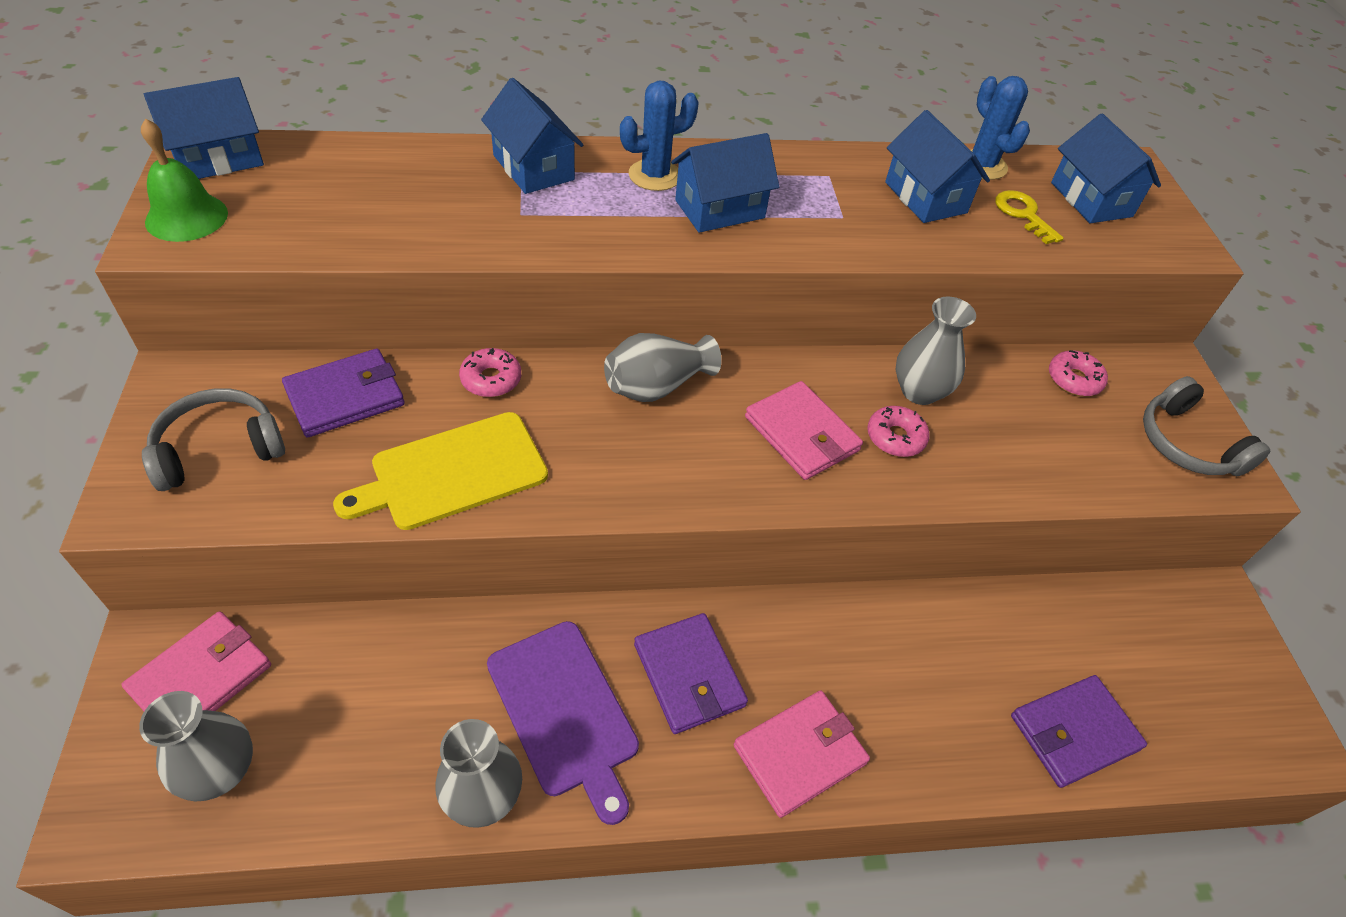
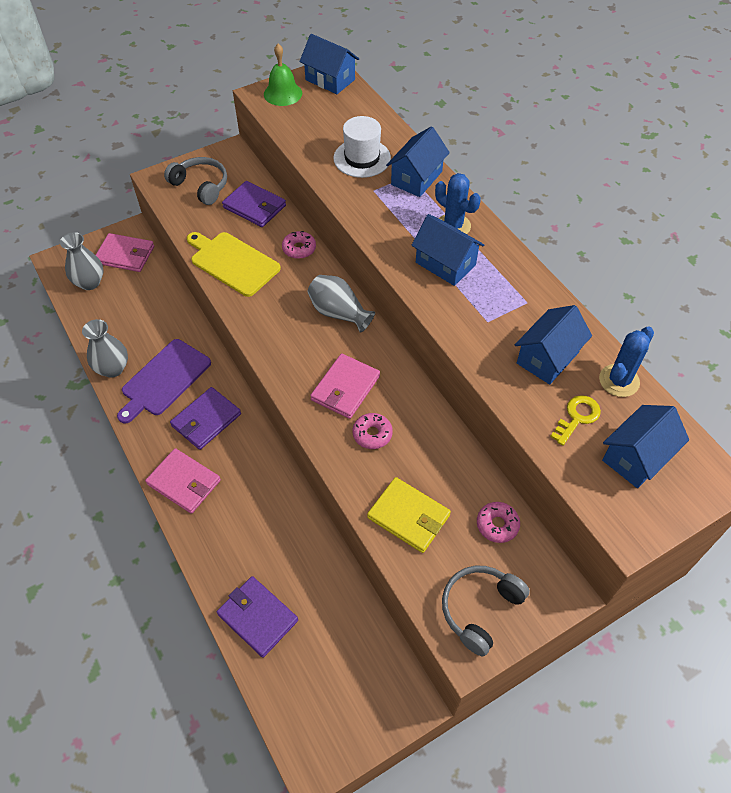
camera: 70 degrees right, 5 degrees up
(441, 198) = (362, 158): none -> white hat
(919, 391) = (421, 436): grey vase -> none
(1040, 454) = (408, 516): none -> yellow wallet

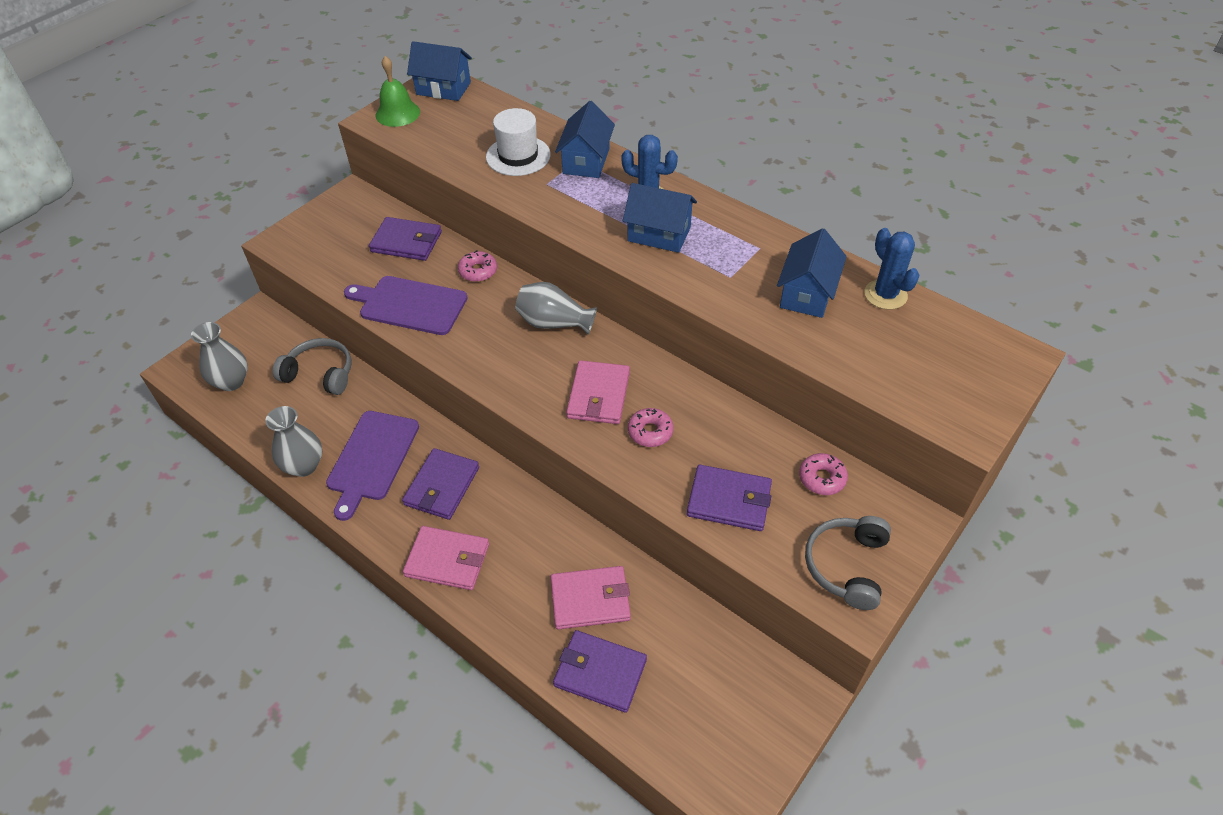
camera: 20 degrees left, 5 degrees down
(125, 255) = (261, 340): pink wallet -> pink wallet (590, 599)
(201, 186) = (334, 236): grey headphones -> grey headphones (320, 373)
(233, 262) = (410, 305): yellow cutting board -> purple cutting board
(408, 516) = (729, 500): yellow wallet -> purple wallet
(577, 417) = (864, 340): yellow key -> none
(619, 381) = (885, 295): blue cactus -> blue cactus turned 45 degrees counterclockwise
(636, 457) = (939, 359): blue house -> none

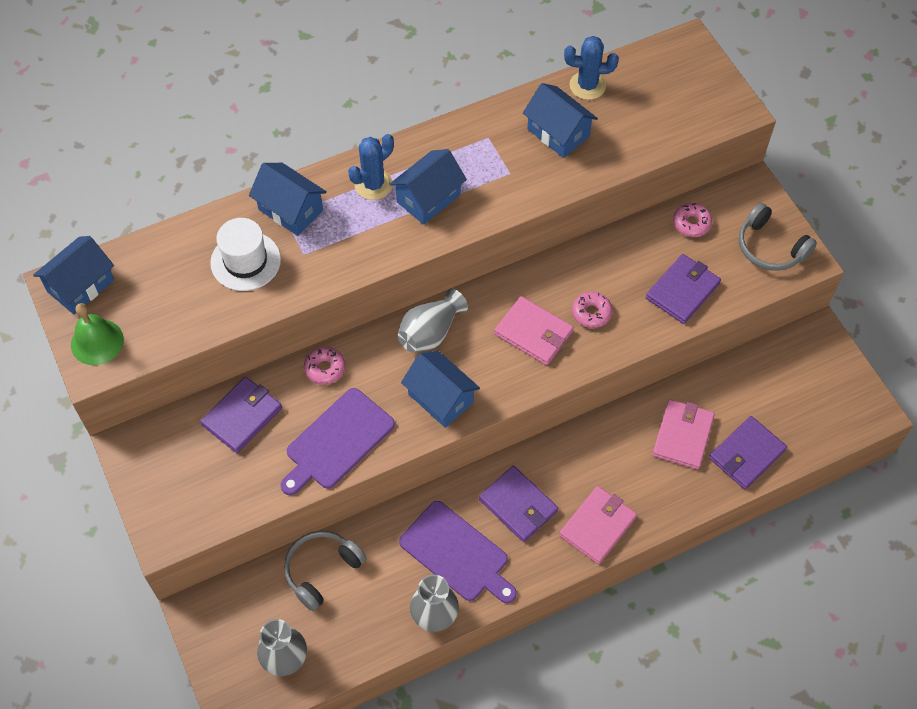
camera: 65 degrees left, 10 degrees up
(488, 355) = (440, 398): none -> blue house

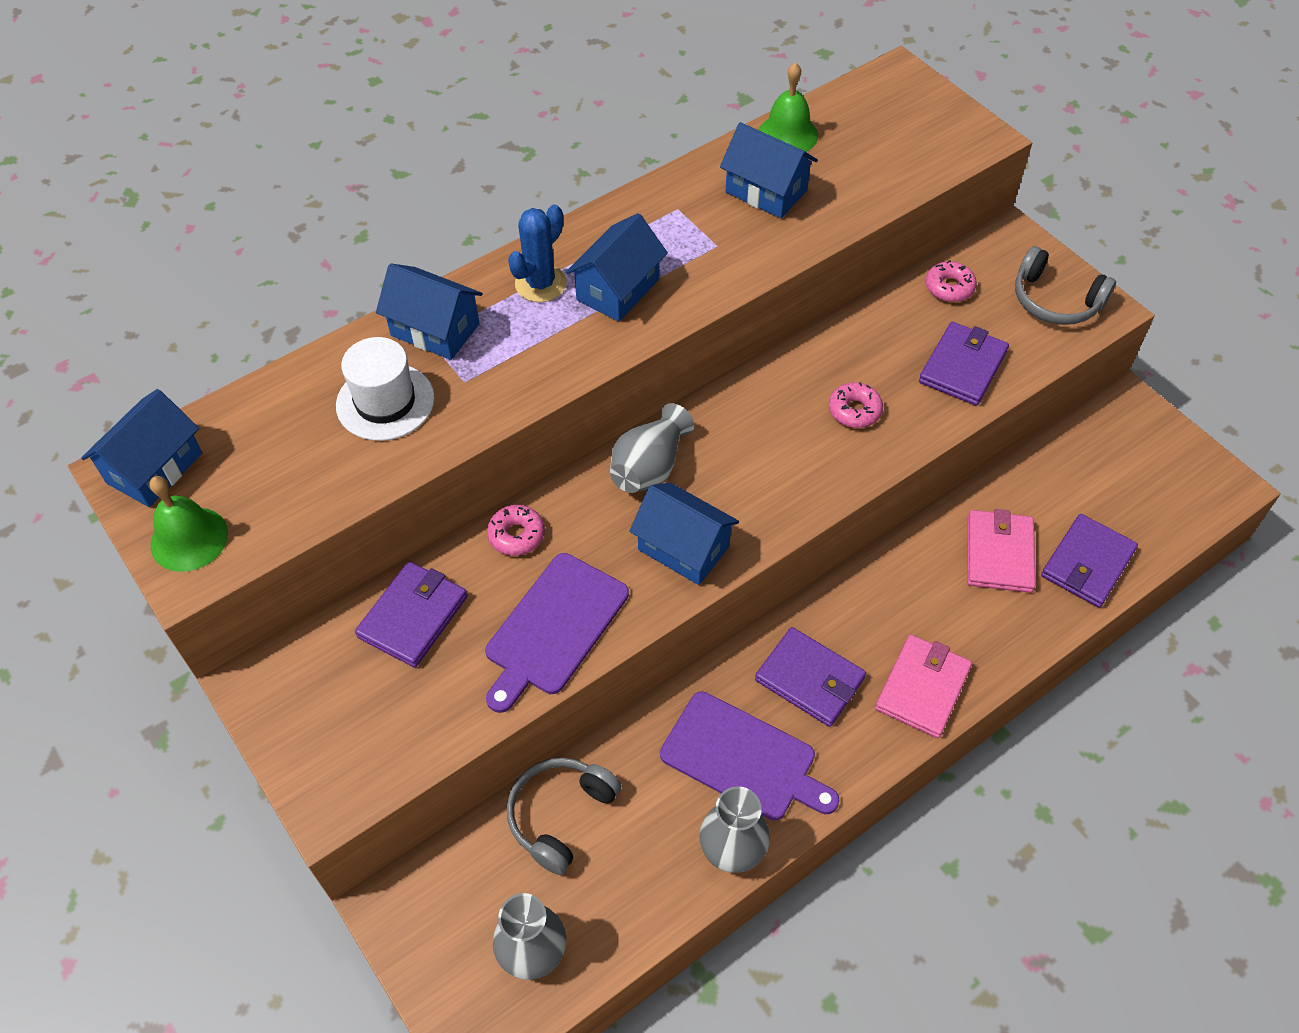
camera: 10 degrees left, 5 degrees down
(533, 333) = (786, 446): pink wallet -> none
(587, 85) = (787, 134): blue cactus -> green bell

